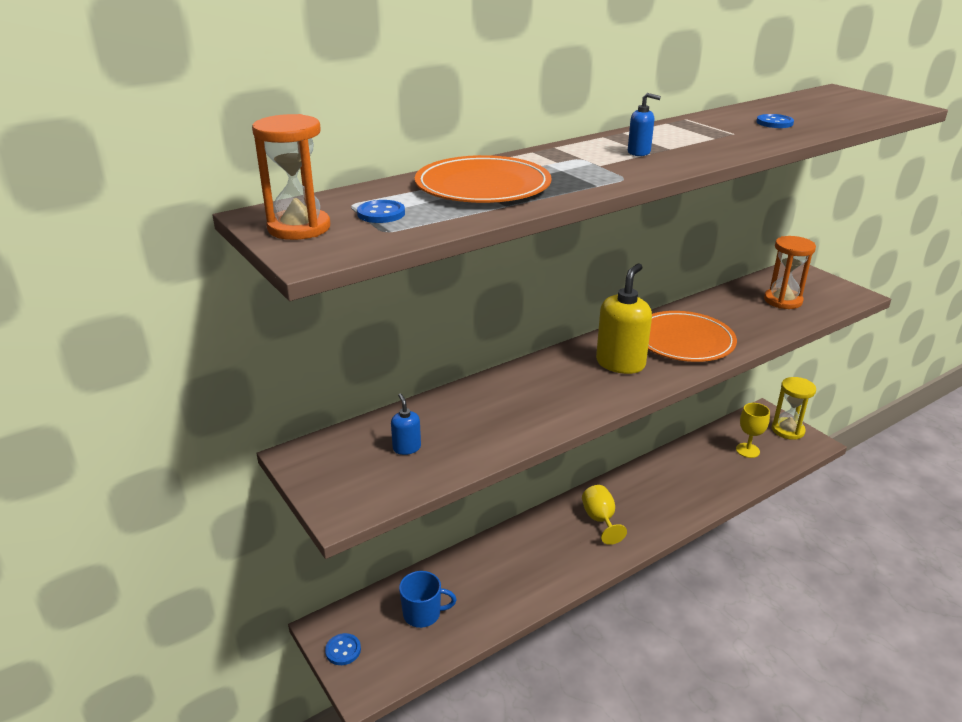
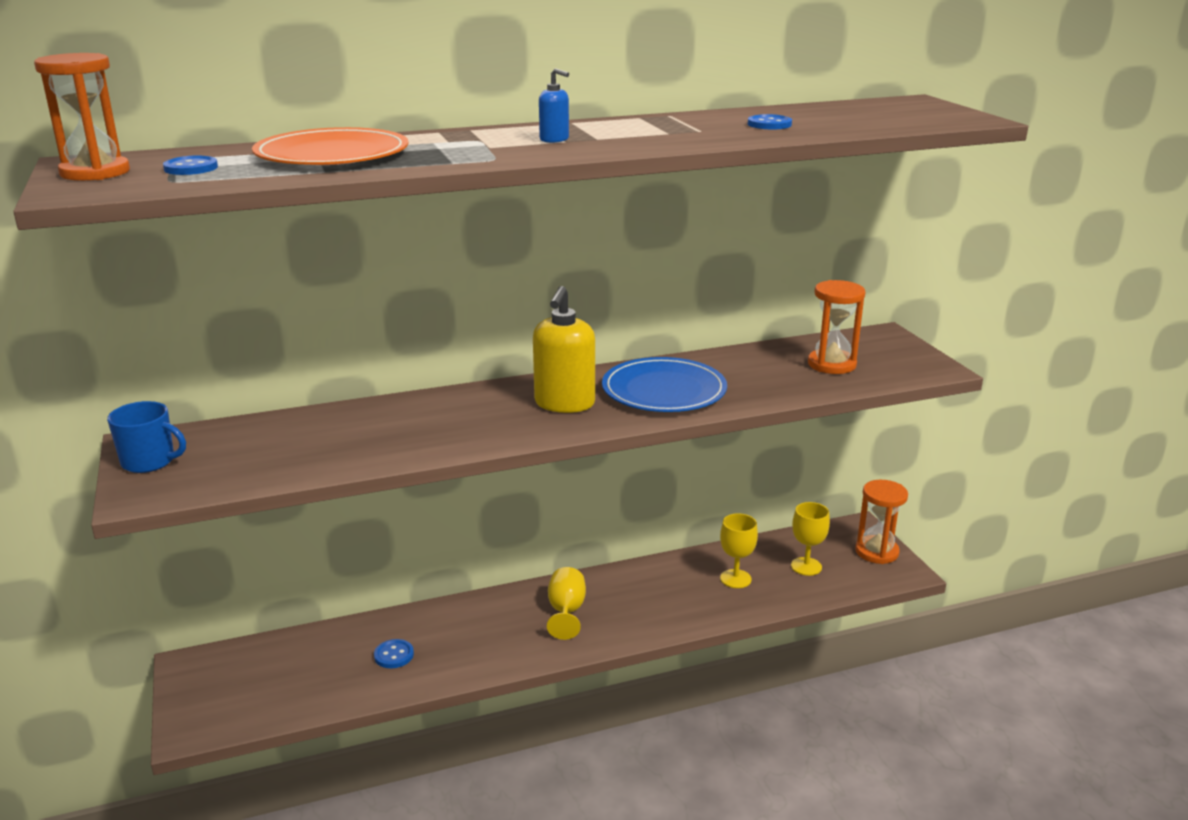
camera: 15 degrees right, 5 degrees down
(343, 650) = (192, 689): blue button -> blue button (394, 655)
(406, 448) = (253, 451): blue soap dispenser -> none
(423, 614) = (299, 670): blue mug -> blue mug (149, 462)
(620, 363) = (564, 404): yellow soap dispenser -> yellow soap dispenser turned 150 degrees clockwise
(684, 340) = (664, 390): orange plate -> blue plate
(705, 469) = (735, 579): none -> yellow goblet
(787, 430) = (876, 552): yellow hourglass -> orange hourglass

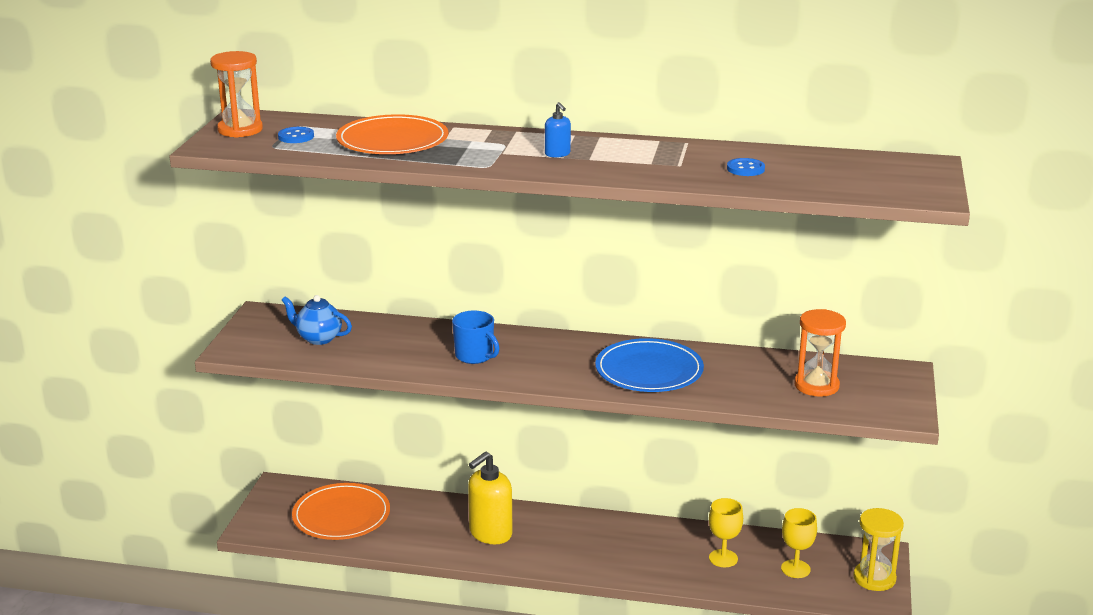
camera: 30 degrees right, 0 degrees up
(149, 462) = (256, 328): blue mug -> blue mug (475, 356)
(248, 452) = (318, 338): none -> blue teapot
(296, 673) = (341, 515): none -> orange plate
(394, 655) = (414, 526): blue button -> none
(564, 404) = (561, 361): yellow soap dispenser -> yellow soap dispenser (490, 533)
(566, 612) = (562, 537): yellow goblet -> none
(876, 552) = (874, 578): orange hourglass -> yellow hourglass

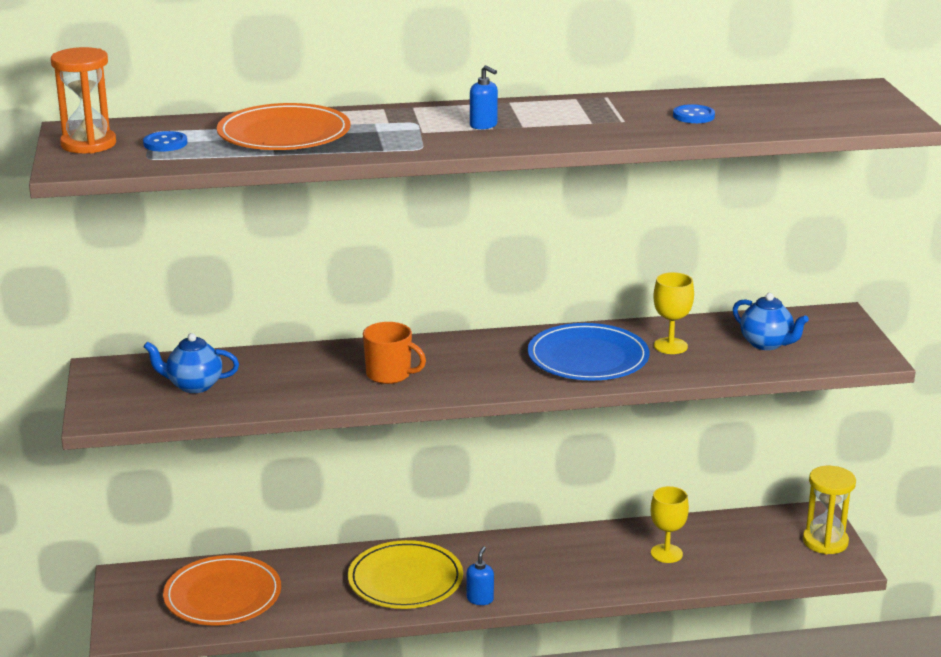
camera: 20 degrees left, 0 degrees up
(475, 356) = (389, 374): blue mug -> orange mug
(490, 533) = (405, 579): yellow soap dispenser -> yellow plate
(540, 563) = (480, 599): none -> blue soap dispenser
(795, 569) = (744, 549): yellow goblet -> yellow goblet (670, 346)
(816, 386) = (766, 344): orange hourglass -> blue teapot

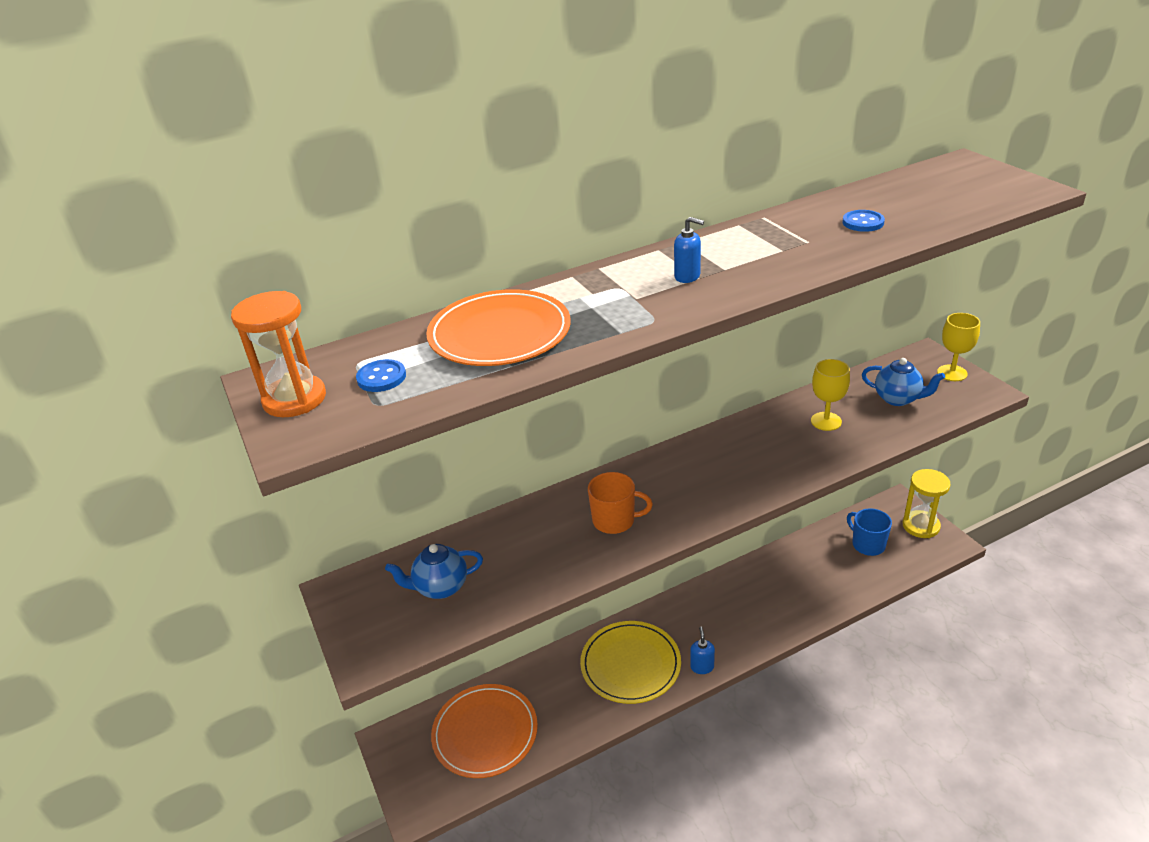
camera: 15 degrees left, 10 degrees up
(588, 357) = (770, 452): blue plate -> none
(666, 553) = (816, 573): yellow goblet -> yellow goblet (952, 373)
(747, 543) = (867, 544): none -> blue mug

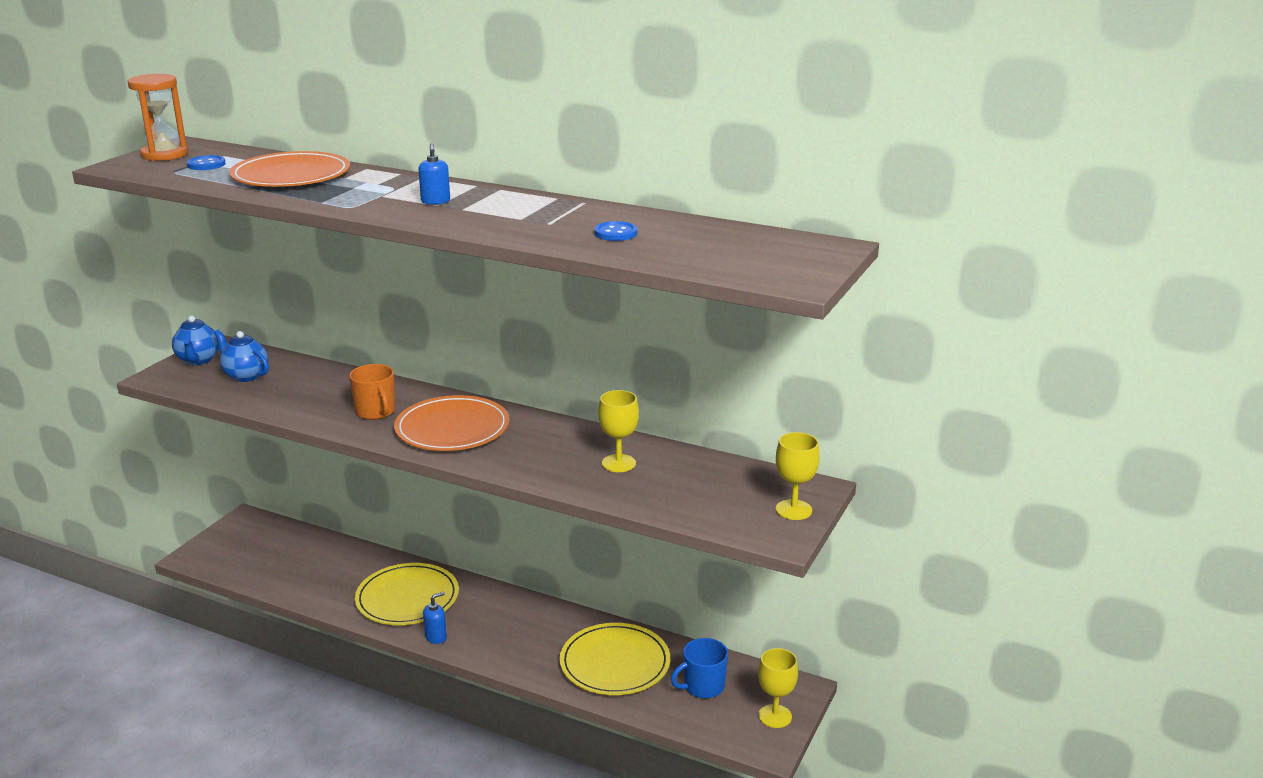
camera: 50 degrees right, 10 degrees down
(485, 733) = (281, 557): orange plate -> orange plate (452, 428)
(810, 576) = (615, 663): none -> yellow plate
(867, 544) = (703, 686): blue mug -> blue mug turned 135 degrees counterclockwise
(898, 399) = (703, 490): blue teapot -> blue teapot (198, 360)
(921, 526) = (775, 716): yellow hourglass -> yellow goblet

